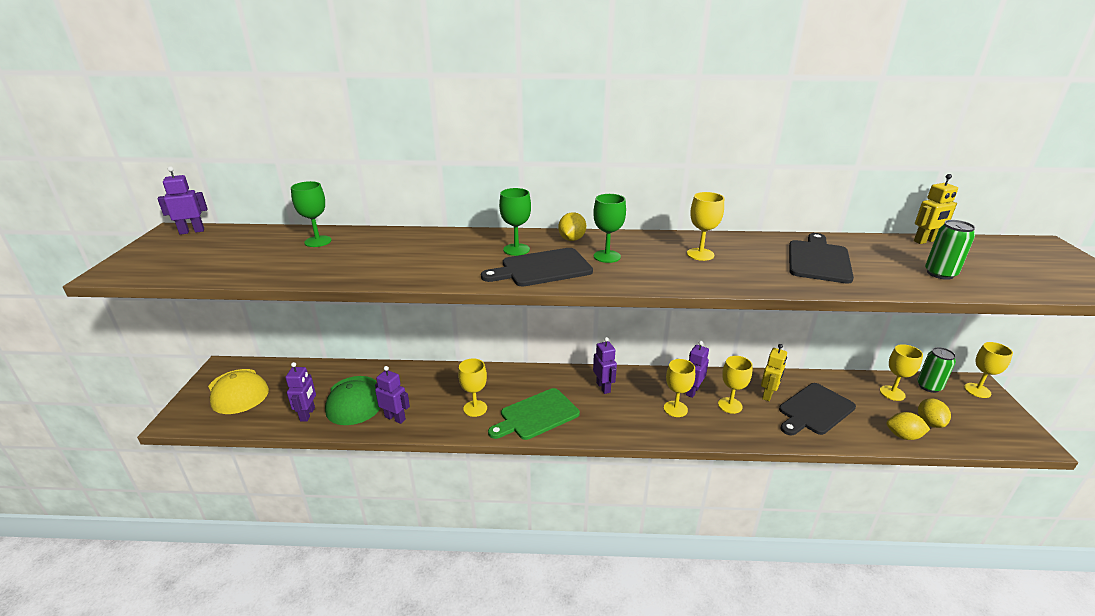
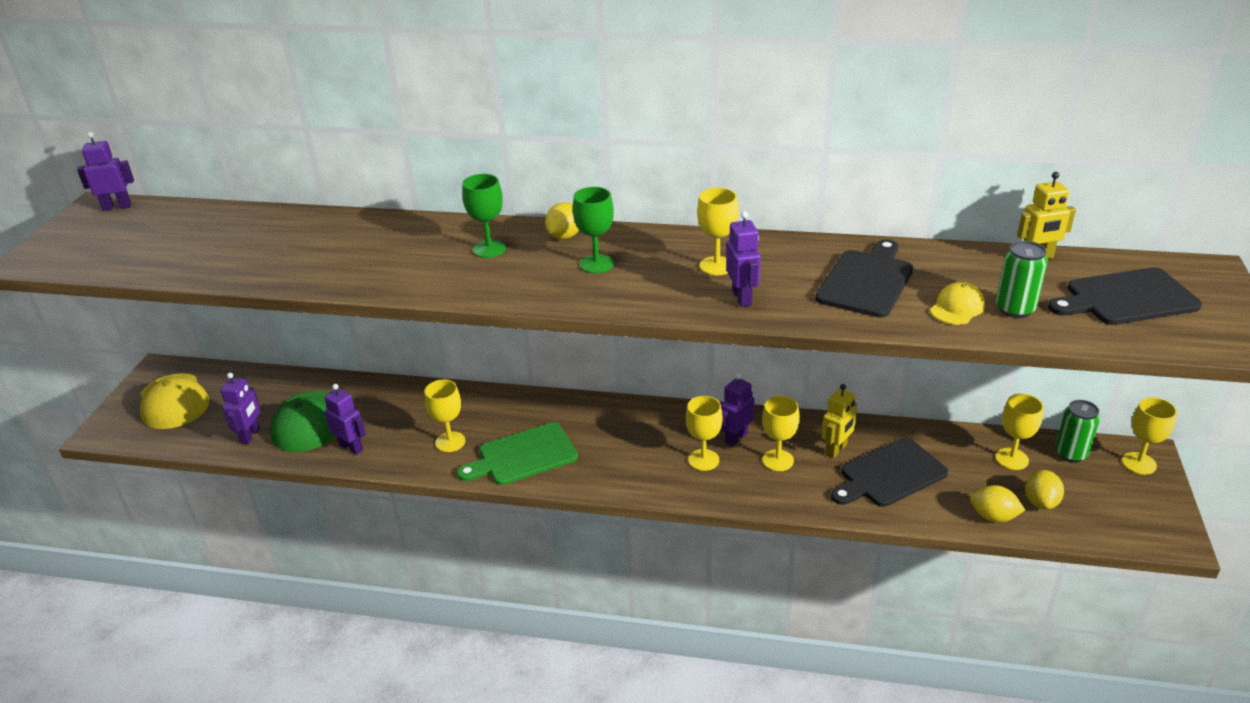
camera: 10 degrees right, 5 degrees up
(318, 241) = (258, 227): green goblet -> none
(542, 268) = (509, 278): black cutting board -> black cutting board (1126, 298)
(603, 387) = (620, 425): purple robot -> purple robot (742, 298)
(898, 274) = (957, 308): none -> yellow cap

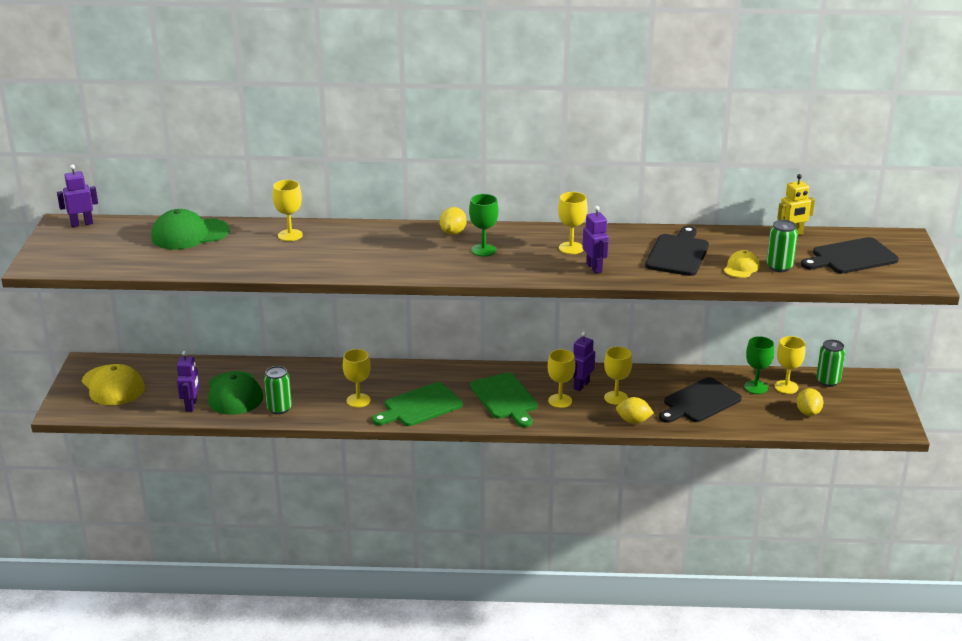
camera: 10 degrees left, 5 degrees down
(234, 226) = (189, 234): none -> green cap
(351, 447) = (279, 408): purple robot -> green can
(489, 249) = (399, 243): green goblet -> green goblet (755, 387)
(633, 451) = (505, 398): none -> green cutting board
(836, 450) = (658, 388): yellow robot -> none
(993, 517) = (776, 423): yellow lemon -> yellow lemon (633, 421)
(1139, 463) = (875, 384): yellow goblet -> yellow goblet (290, 235)

